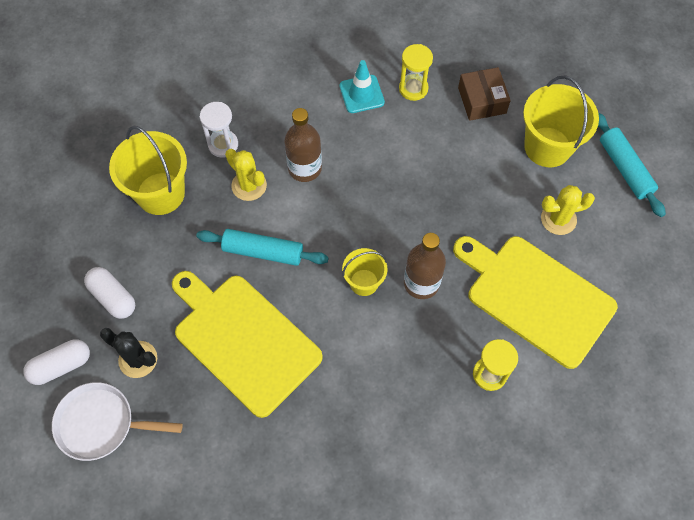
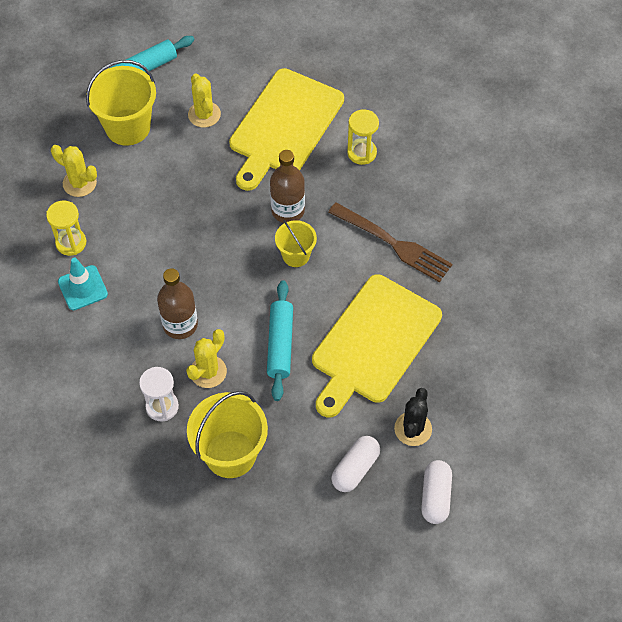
camera: 100 degrees left, 5 degrees down
(61, 366) = (435, 496): white capsule -> white capsule turned 45 degrees clockwise
(101, 424) = (481, 444): white pan -> none
(361, 384) = (393, 243): none -> brown fork
(482, 100) = (79, 183): brown box -> yellow cactus

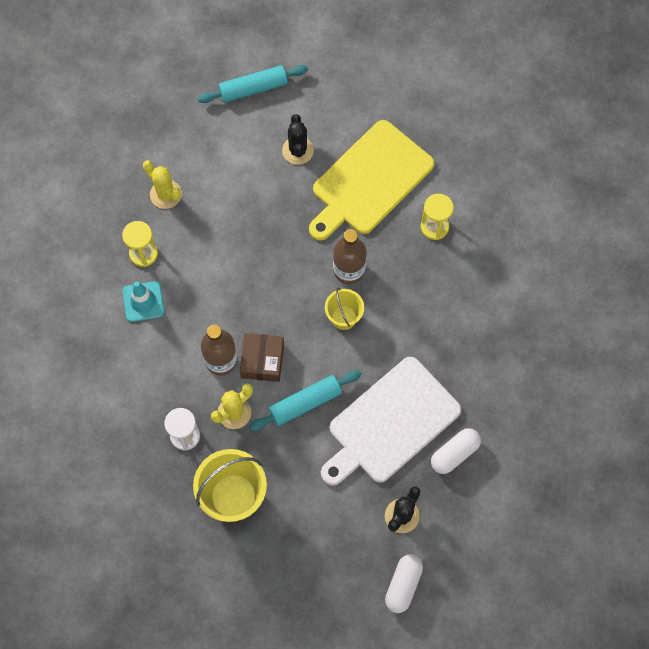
camera: 15 degrees right, 10 degrees up
(128, 127) = (223, 146): yellow bucket -> none
(204, 114) = (298, 150): yellow cactus -> black cactus
(223, 315) = (262, 360): none -> brown box
(280, 344) = (305, 403): turquoise rolling pin -> turquoise rolling pin turned 45 degrees clockwise
(355, 469) = (339, 540): white capsule -> white capsule (454, 454)
(374, 343) = (390, 423): yellow cutting board -> white cutting board
(393, 243) = (437, 328): brown fork -> none

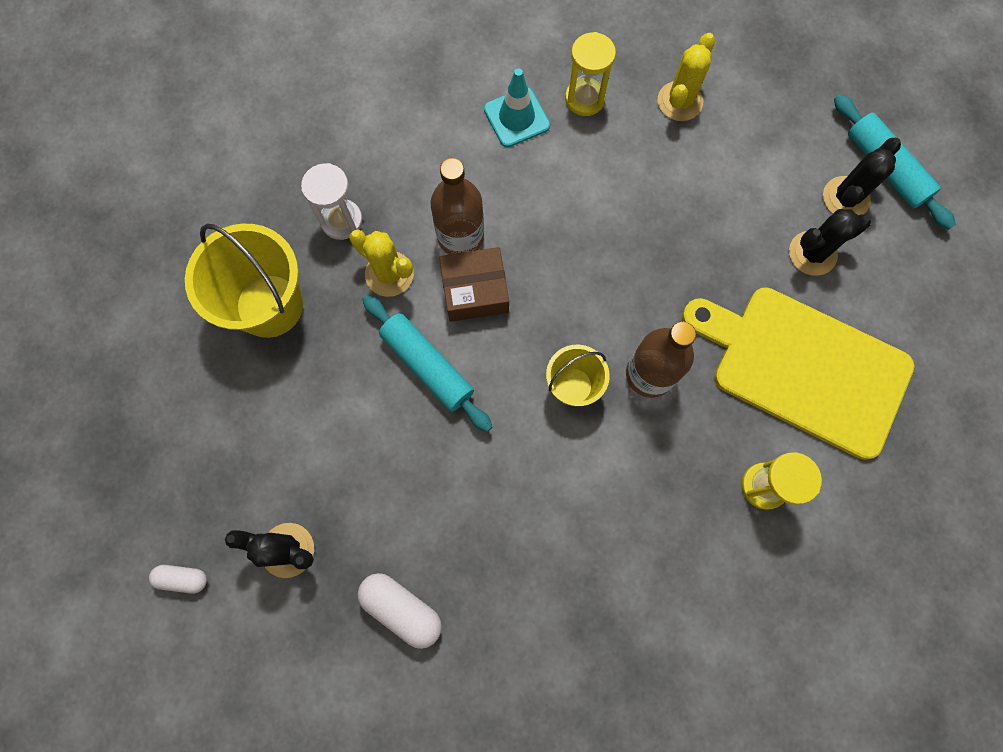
camera: 75 degrees right, 5 degrees up
(266, 118) = (845, 198): none -> black cactus
(390, 423) = (427, 497): white cutting board -> none
(403, 585) = (183, 578): white capsule -> white capsule, size x0.61

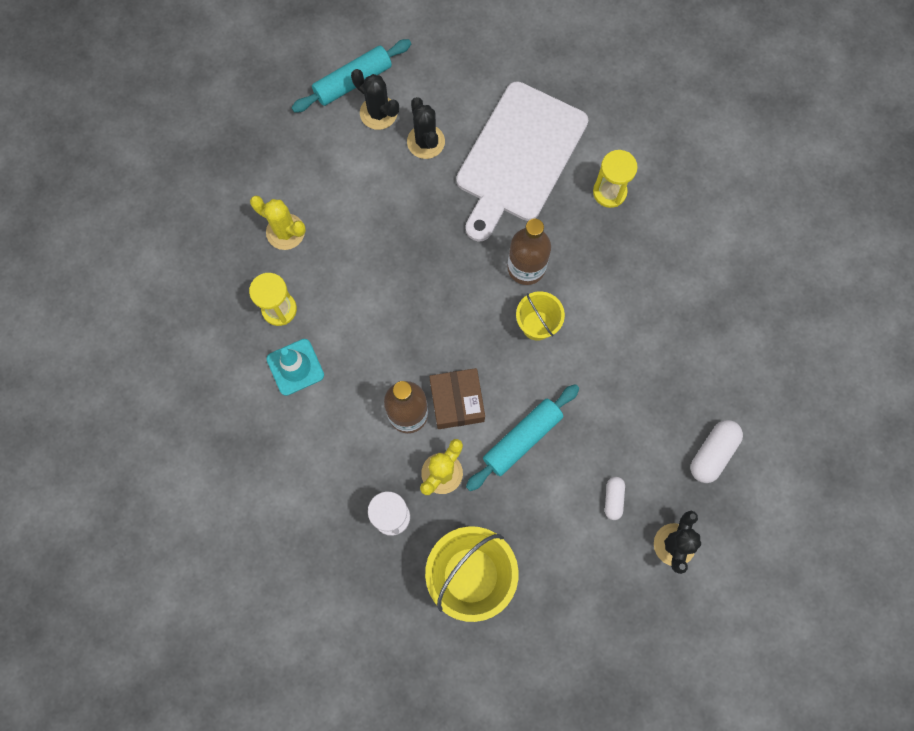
camera: 90 degrees left, 0 degrees up
(183, 578) = (701, 628): white capsule -> white capsule (613, 499)
(803, 368) = (519, 157): yellow cutting board -> white cutting board

